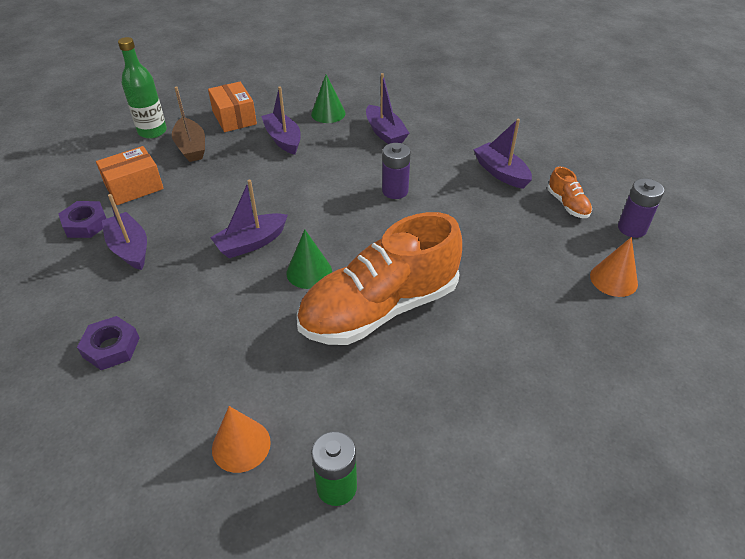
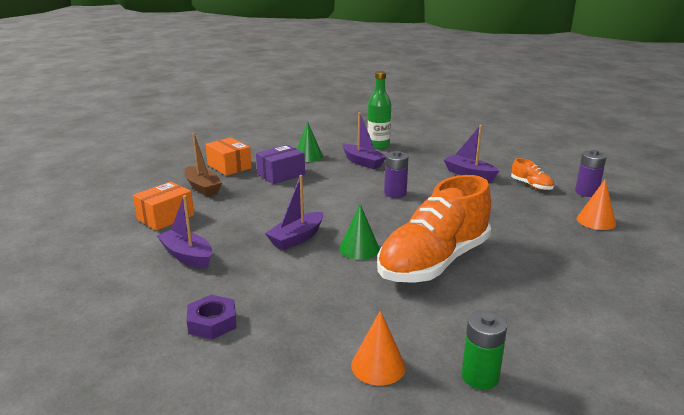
camera: 15 degrees left, 20 degrees down
(86, 224) = (134, 246): purple nut -> none
(152, 131) = (160, 182): green bottle -> green bottle (378, 146)
(283, 139) = (281, 174): purple boat -> purple box

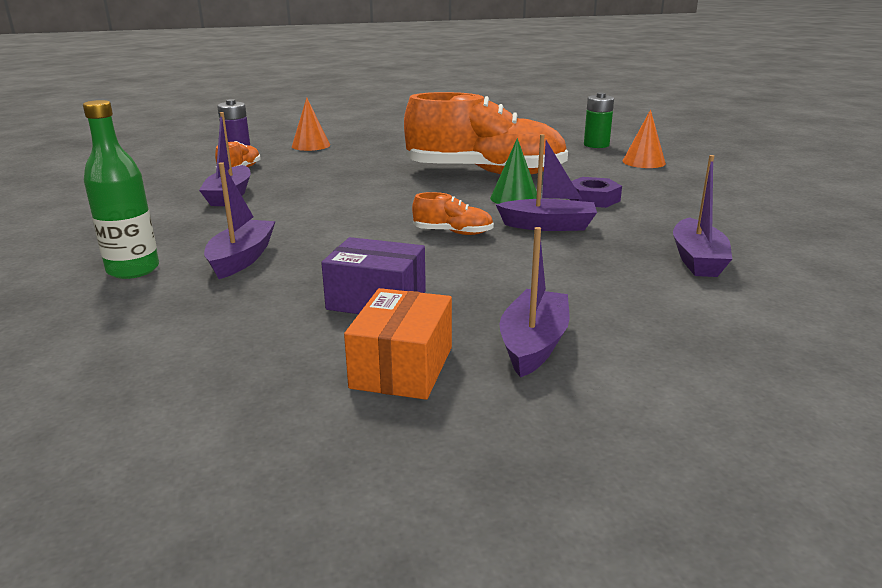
camera: 125 degrees left, 0 degrees up
(165, 217) = (670, 320): orange box -> none
(202, 187) = (533, 344): brown boat -> purple boat
(212, 322) = (733, 210): purple nut -> purple nut (593, 199)
(308, 156) = (251, 310): green cone -> none
(327, 210) = (453, 233): none -> orange shoe
(395, 193) = (347, 214): purple battery -> none

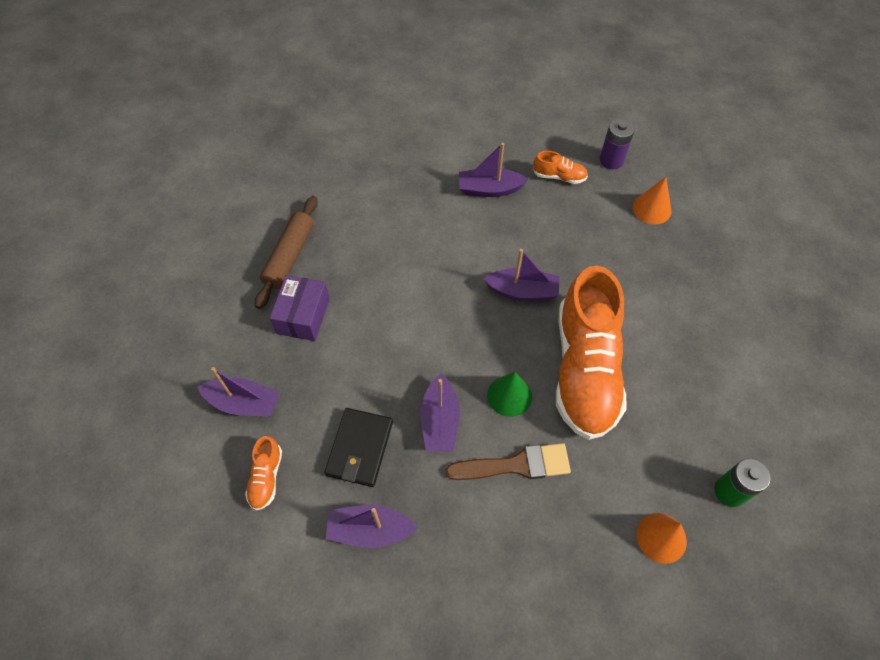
camera: 85 degrees right, 35 degrees up
(133, 270) = (348, 183): green bottle -> none
(242, 259) = (365, 231): purple boat -> purple boat (522, 291)
(250, 312) = (289, 256): none -> brown rolling pin
(402, 367) = (224, 338): orange box -> none
(453, 233) = (419, 351): orange shoe -> orange shoe (266, 477)
(593, 199) = (515, 465): purple nut -> brown brush
(593, 264) = (359, 448): none -> black wallet

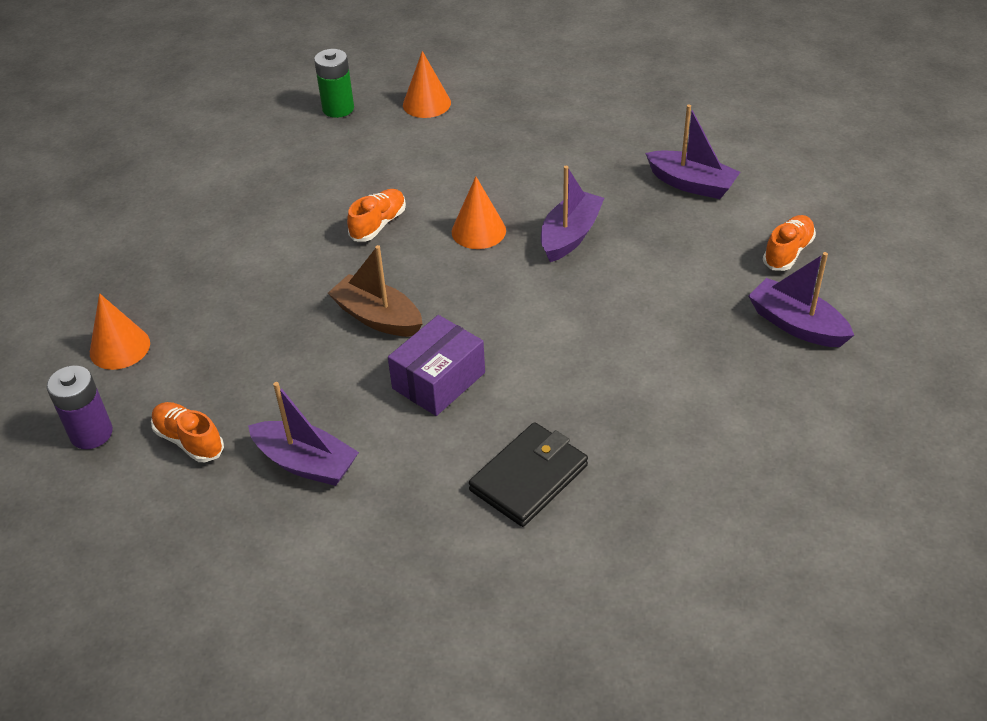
camera: 150 degrees left, 15 degrees down
(289, 256) = (672, 481): brown rolling pin -> none
(303, 316) = (684, 392): purple box -> purple box (439, 380)
(359, 448) = (672, 242): black wallet -> black wallet (529, 478)
(509, 395) = (478, 231): green cone -> orange cone
(515, 465) = (516, 181): brown brush -> none
(522, 291) = (378, 317): purple boat -> brown boat
(585, 369) = (378, 224): orange shoe -> orange shoe, size x0.40

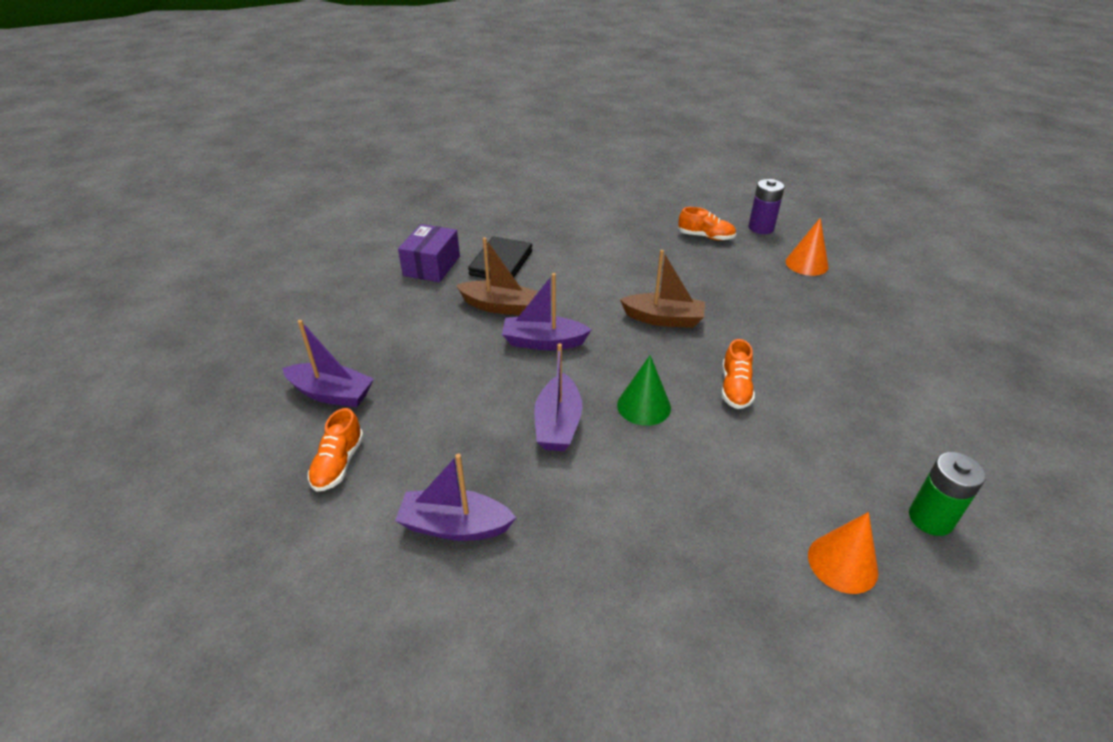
camera: 155 degrees right, 5 degrees down
(306, 463) = (632, 242): purple boat -> purple boat (543, 342)
(439, 380) = (589, 294): purple box -> purple box (431, 266)
(478, 231) = (644, 406): orange cone -> green cone
(567, 394) = (498, 306): none -> brown boat

